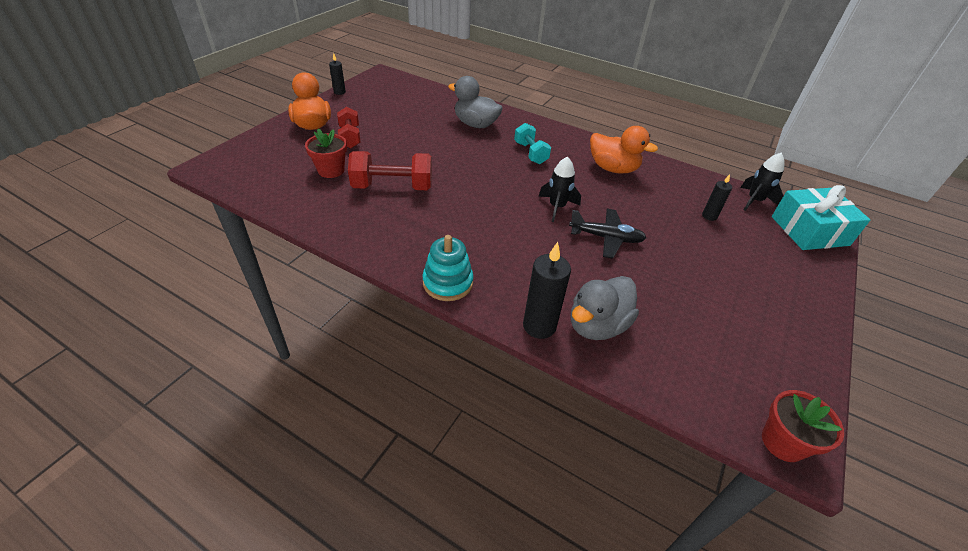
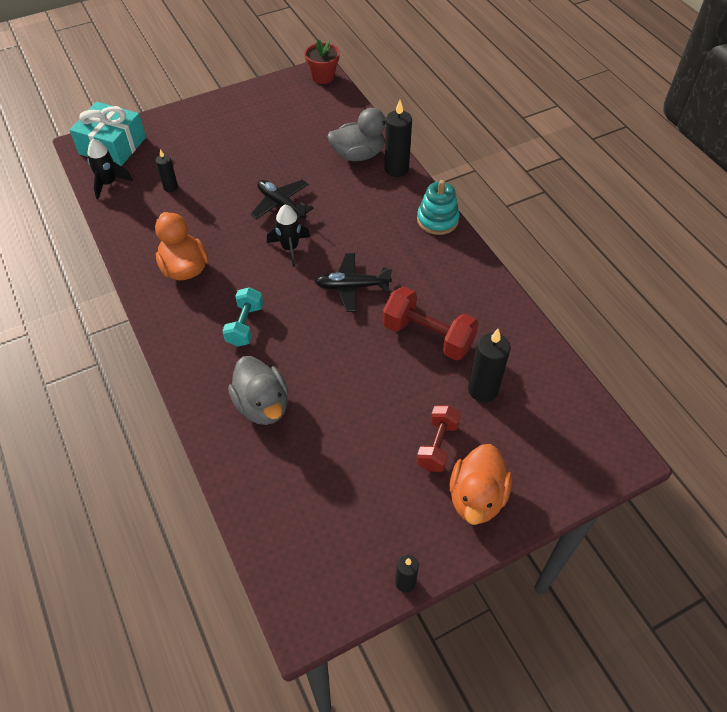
camera: 145 degrees left, 10 degrees up
(331, 170) = (483, 389): red flower pot -> black candle
(479, 198) = (352, 286): none -> black plane

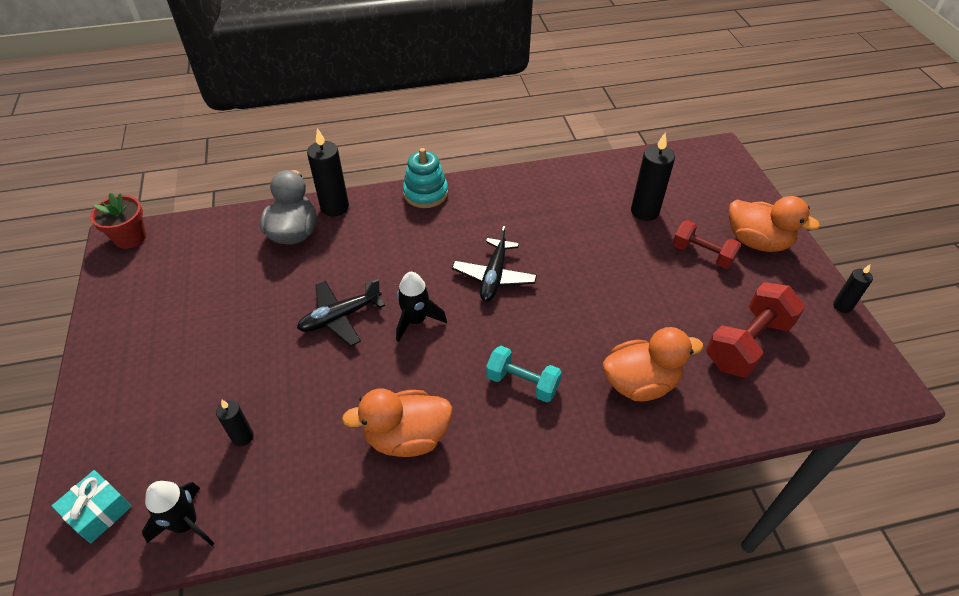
camera: 75 degrees left, 5 degrees down
(112, 146) = (98, 511): turquoise gift -> turquoise gift, size x0.56
(262, 405) = (640, 383): grey duck -> orange duck
(428, 336) = (575, 233): red dumbbell -> red dumbbell (747, 344)

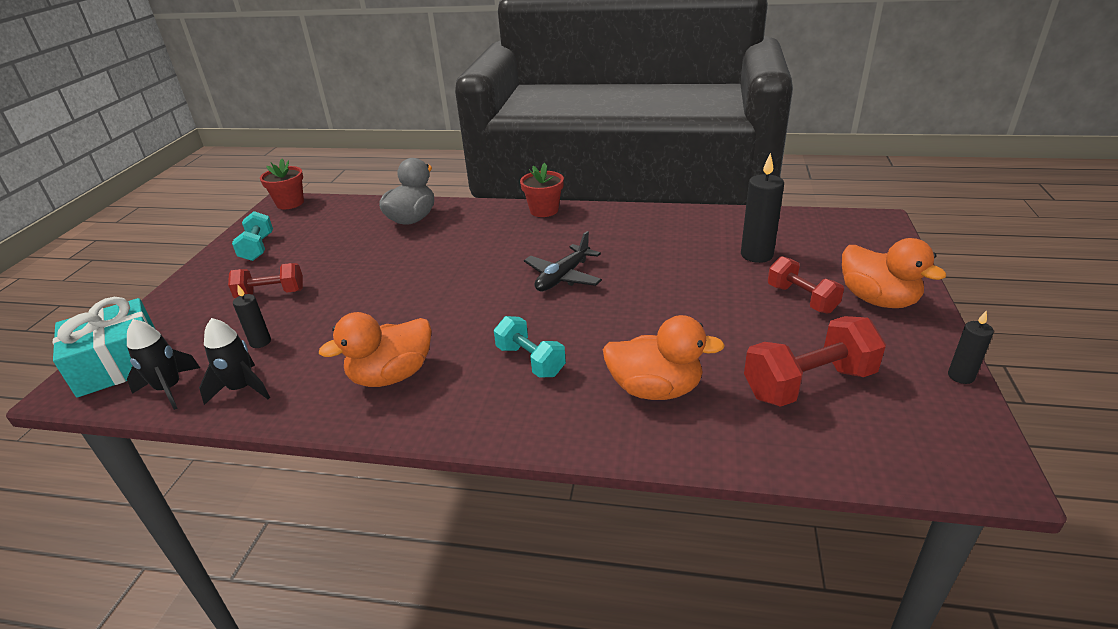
camera: 25 degrees right, 15 degrees down
(98, 511) = (119, 363): turquoise gift -> turquoise gift, size x1.77
(140, 312) = (257, 248): none -> turquoise dumbbell
(206, 372) = (271, 294): none -> red dumbbell
(335, 207) = (458, 208): black candle -> none
(340, 317) = (404, 280): black plane -> none
(407, 437) = (391, 376): orange duck -> orange duck turned 45 degrees counterclockwise
(416, 320) = (466, 294): black rocket -> black rocket (242, 388)
(425, 193) = (544, 210): turquoise stacking toy -> red flower pot

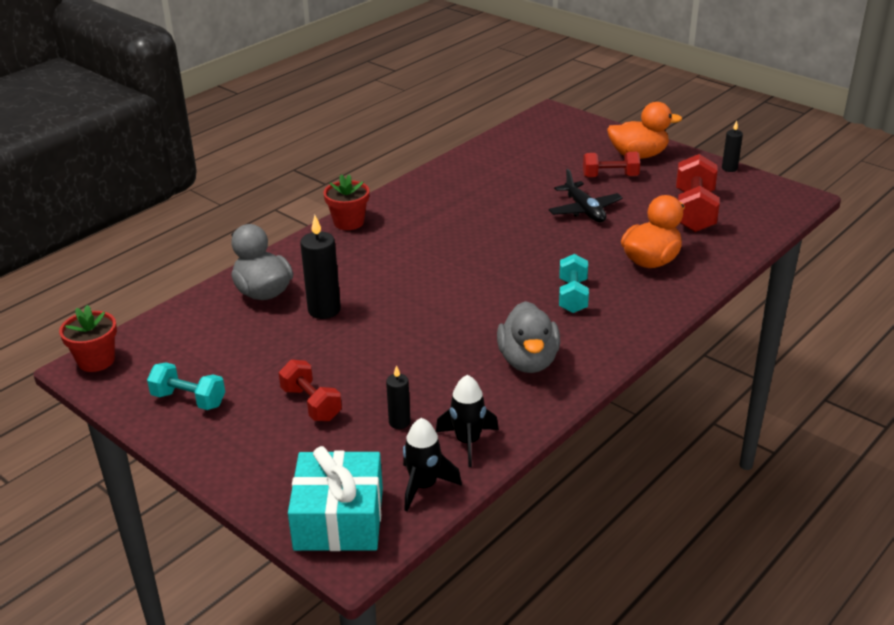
camera: 60 degrees left, 0 degrees up
(271, 294) = (311, 404): red dumbbell -> red dumbbell turned 60 degrees counterclockwise
(391, 376) = (528, 361): orange duck -> grey duck
(530, 361) = (572, 296): turquoise dumbbell -> turquoise dumbbell turned 75 degrees counterclockwise
(563, 277) = (475, 249): black plane -> black plane (584, 210)
(756, 255) = (540, 168): black candle -> black candle (324, 310)

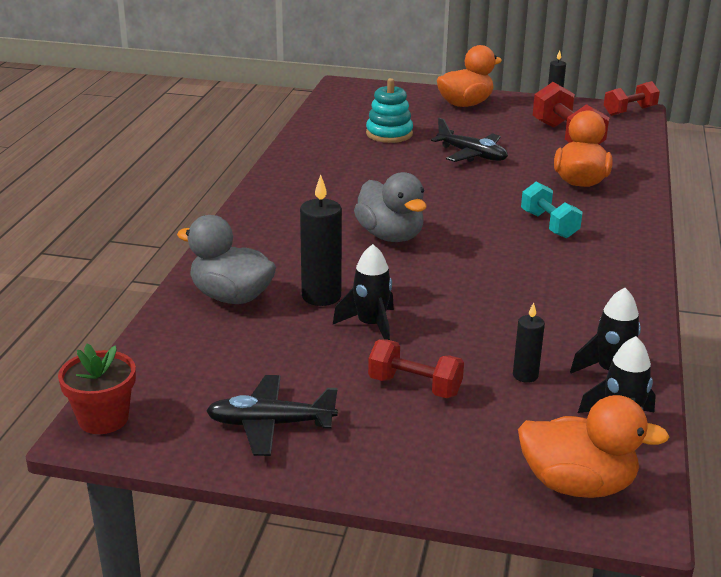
camera: 30 degrees left, 5 degrees down
(189, 400) = (270, 424): turquoise dumbbell -> black plane
(333, 345) = (371, 325): none -> black rocket
(339, 519) = (577, 484): turquoise gift -> orange duck
(348, 222) = (251, 212): red flower pot -> none
(528, 361) = (578, 288): grey duck -> grey duck (390, 236)
(535, 172) = (389, 134): none -> turquoise stacking toy
(610, 176) = (461, 125): red dumbbell -> red dumbbell (629, 111)

